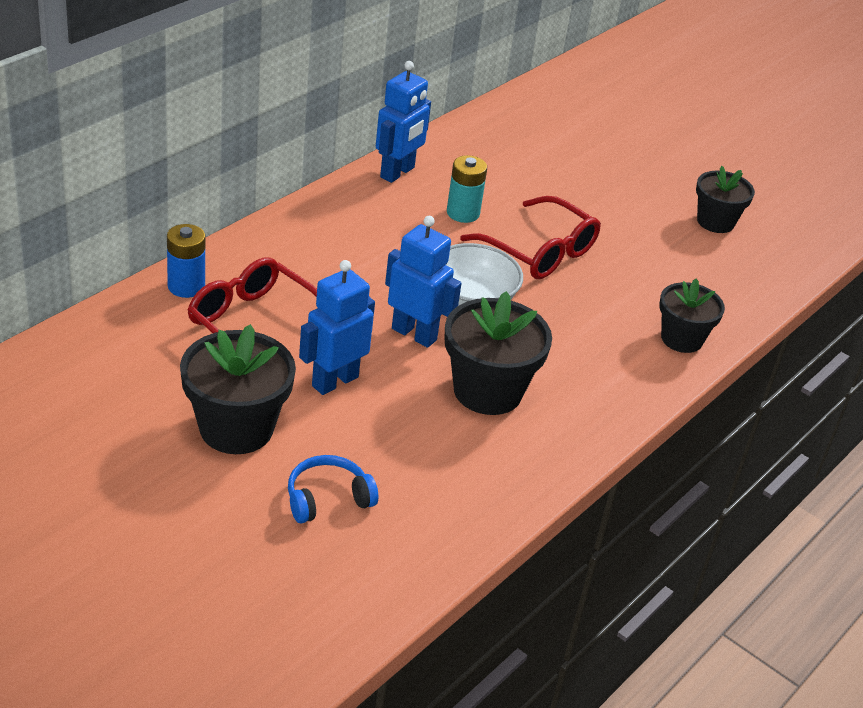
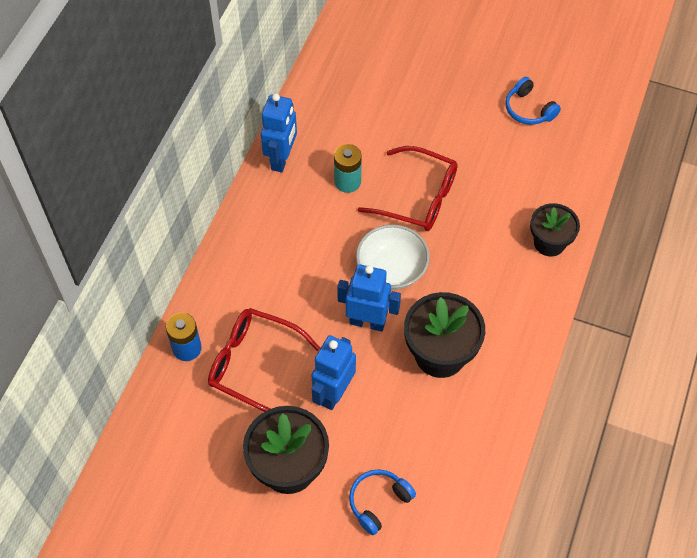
camera: 15 degrees left, 20 degrees up
(715, 221) = (528, 109): black flower pot -> blue headphones

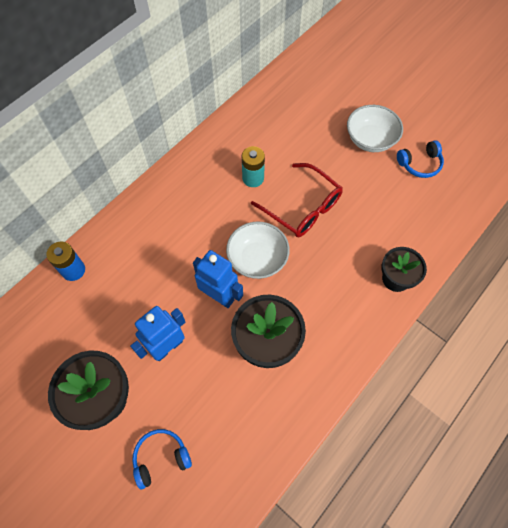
camera: 20 degrees right, 5 degrees up
(253, 364) = (116, 300): red glasses -> none
(281, 159) = (211, 146): blue robot -> none
(463, 97) = (370, 139): none -> white bowl
(528, 109) = (420, 164): blue headphones -> blue headphones turned 90 degrees counterclockwise

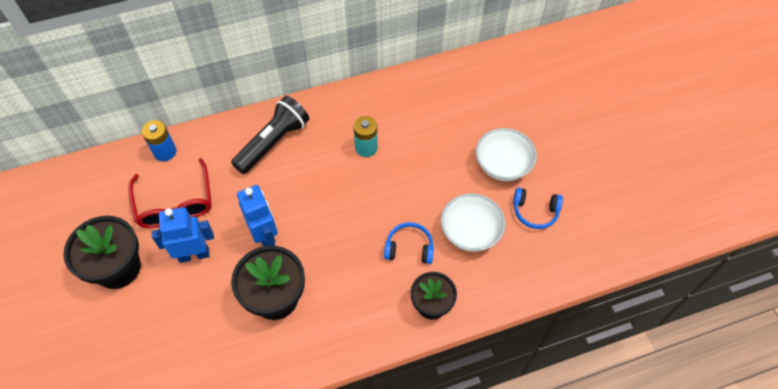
camera: 30 degrees right, 5 degrees down
(161, 457) = (128, 340): blue headphones -> blue headphones (409, 248)
(169, 212) = (273, 142): none -> black flashlight
(257, 259) = (319, 221): white bowl -> white bowl (470, 232)
(303, 208) = (392, 197): red glasses -> red glasses (175, 203)

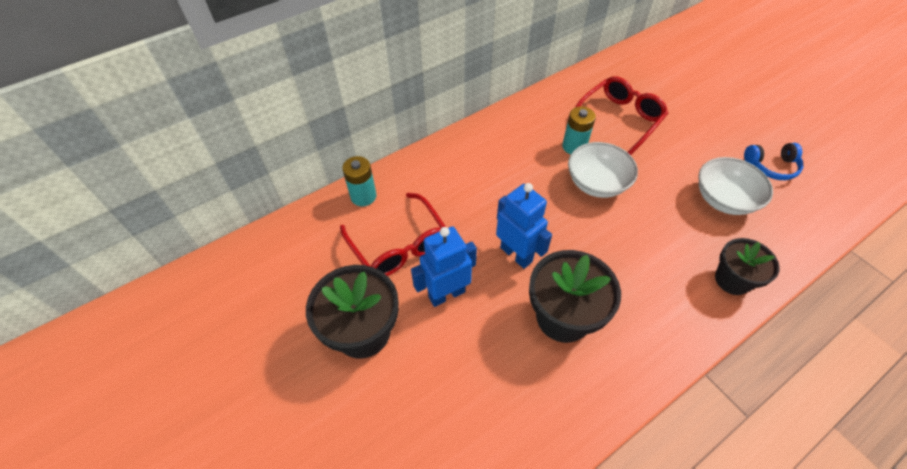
camera: 15 degrees left, 5 degrees down
(165, 152) = (363, 196): blue battery -> turquoise battery
(273, 142) = (476, 162): black flashlight -> none
(409, 248) = (673, 229): blue headphones -> none
(422, 130) = (619, 120): none -> red glasses
(502, 165) = (713, 133): white bowl -> white bowl (596, 183)

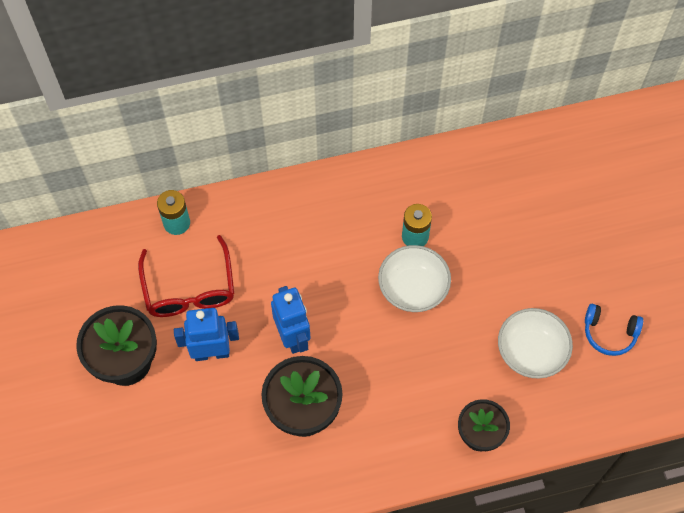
camera: 20 degrees right, 10 degrees up
(619, 120) = (484, 219): red glasses -> none

